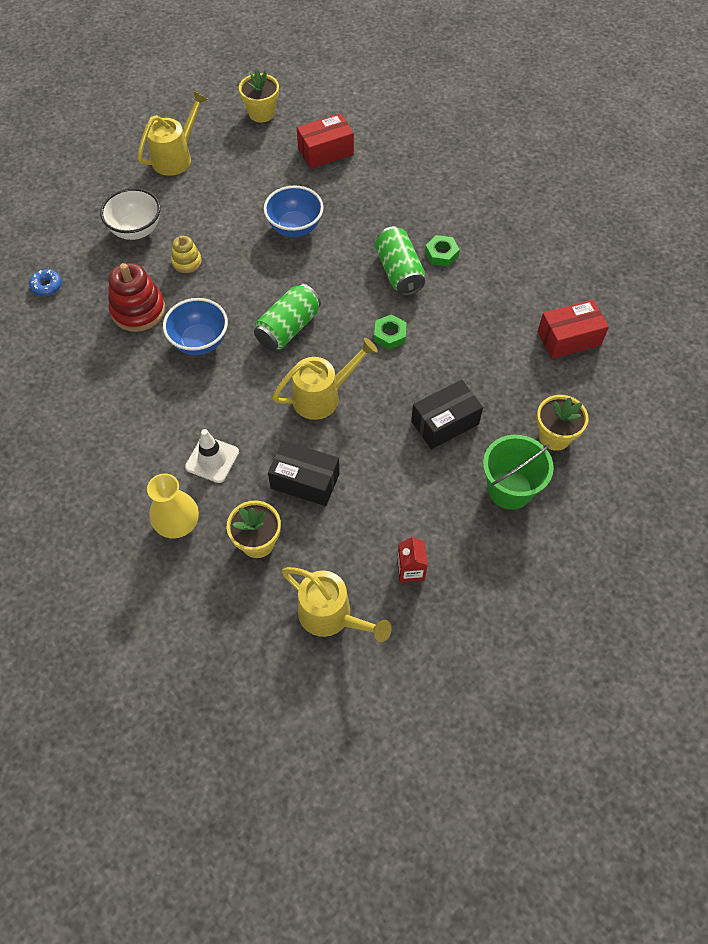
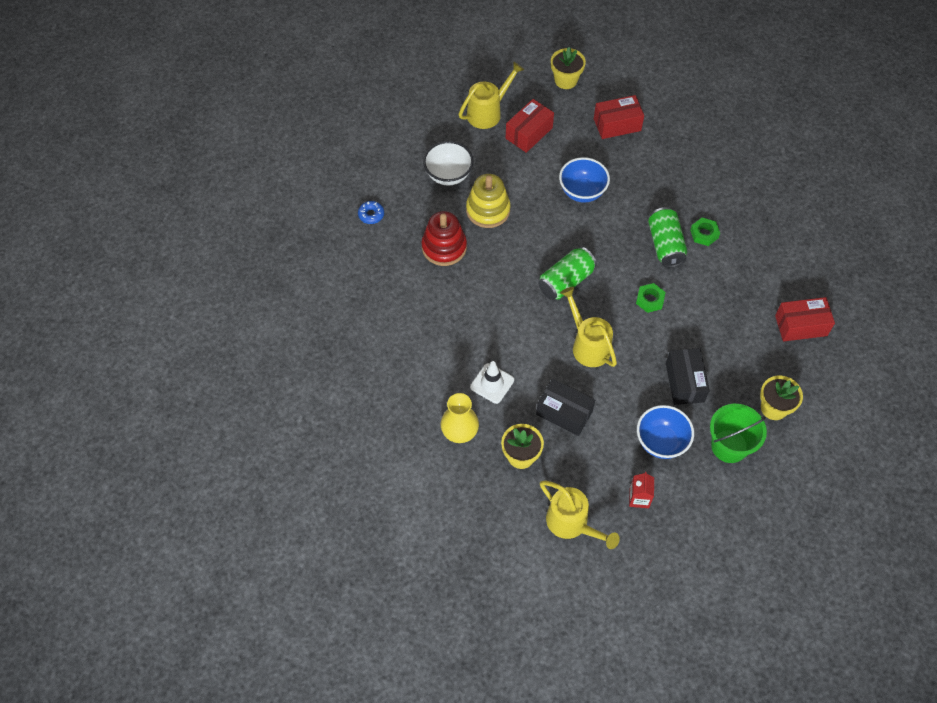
camera: 10 degrees right, 0 degrees up
(187, 262) = (488, 210): yellow stacking toy -> yellow stacking toy, size x1.78
(199, 342) = (492, 282): blue bowl -> blue bowl (661, 442)
(226, 173) = (529, 133): none -> red box
(323, 396) = (587, 344): yellow watering can -> yellow watering can turned 105 degrees counterclockwise
(445, 423) = (684, 382): black box -> black box turned 75 degrees counterclockwise

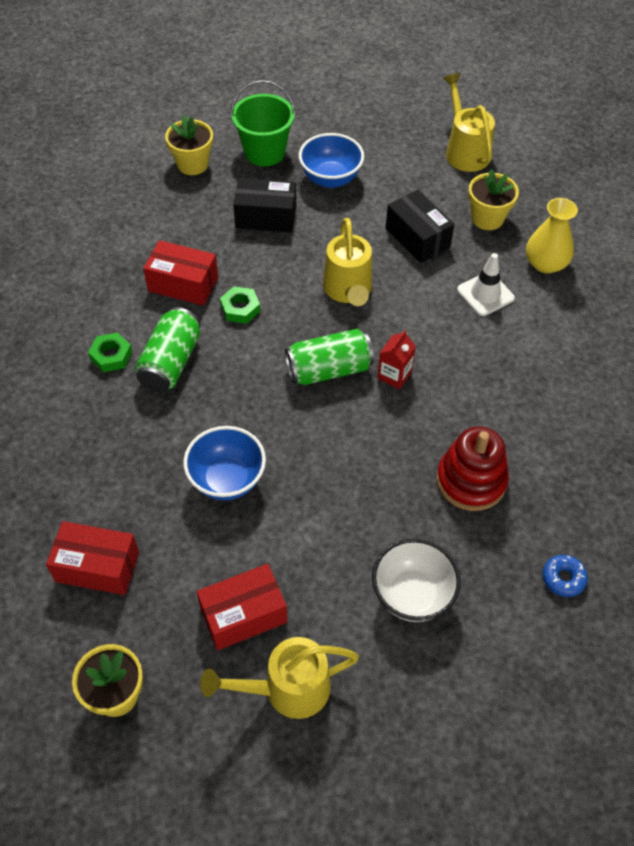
camera: 155 degrees left, 5 degrees down
(488, 210) = (380, 510): yellow stacking toy -> none
(639, 498) = (385, 146): red carton -> red carton (394, 375)
(684, 382) = (266, 217): black box -> black box turned 75 degrees clockwise
(801, 325) = (94, 219): red box -> red box (183, 284)

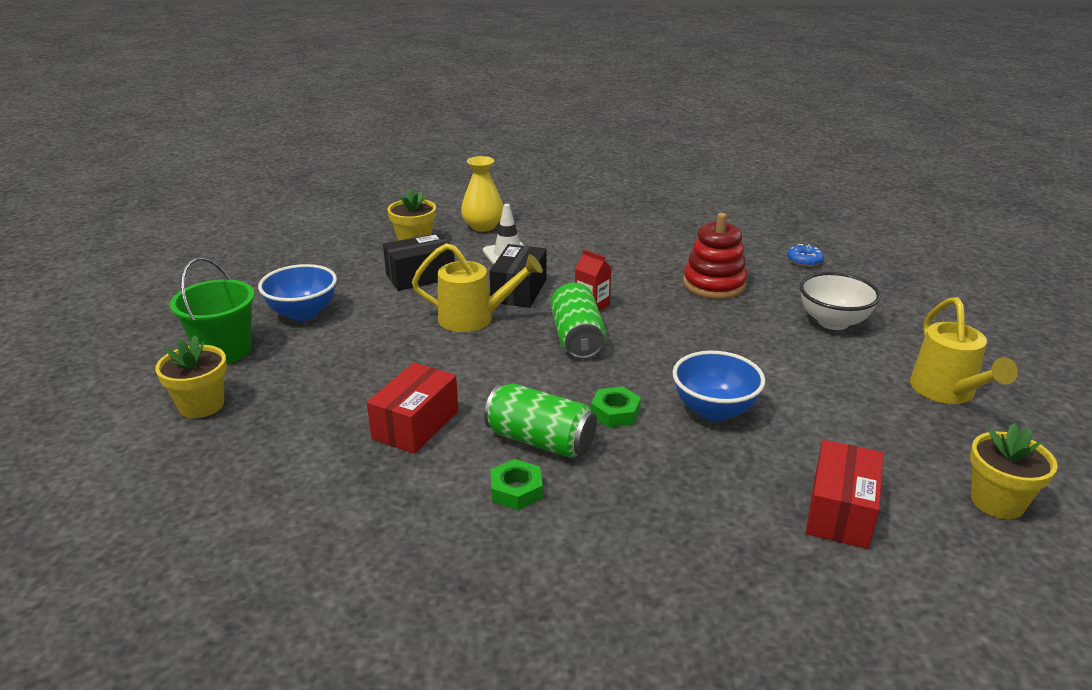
camera: 80 degrees left, 25 degrees down
(240, 308) = (473, 385): green nut -> green nut (615, 412)
(243, 615) = (876, 411): red box -> none
(266, 217) = (336, 358): black box -> black box (519, 290)
(465, 150) = (316, 242): yellow watering can -> none

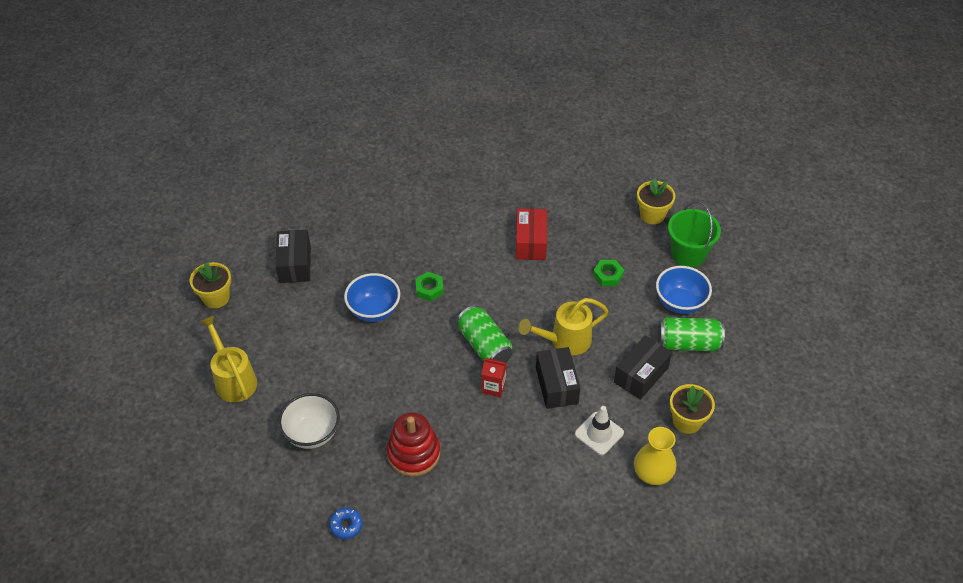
camera: 155 degrees right, 20 degrees up
(516, 490) = (453, 223): green nut -> green nut (608, 275)
(540, 441) = (459, 255): green can -> green can (688, 343)
(840, 512) = (295, 264): red box -> black box

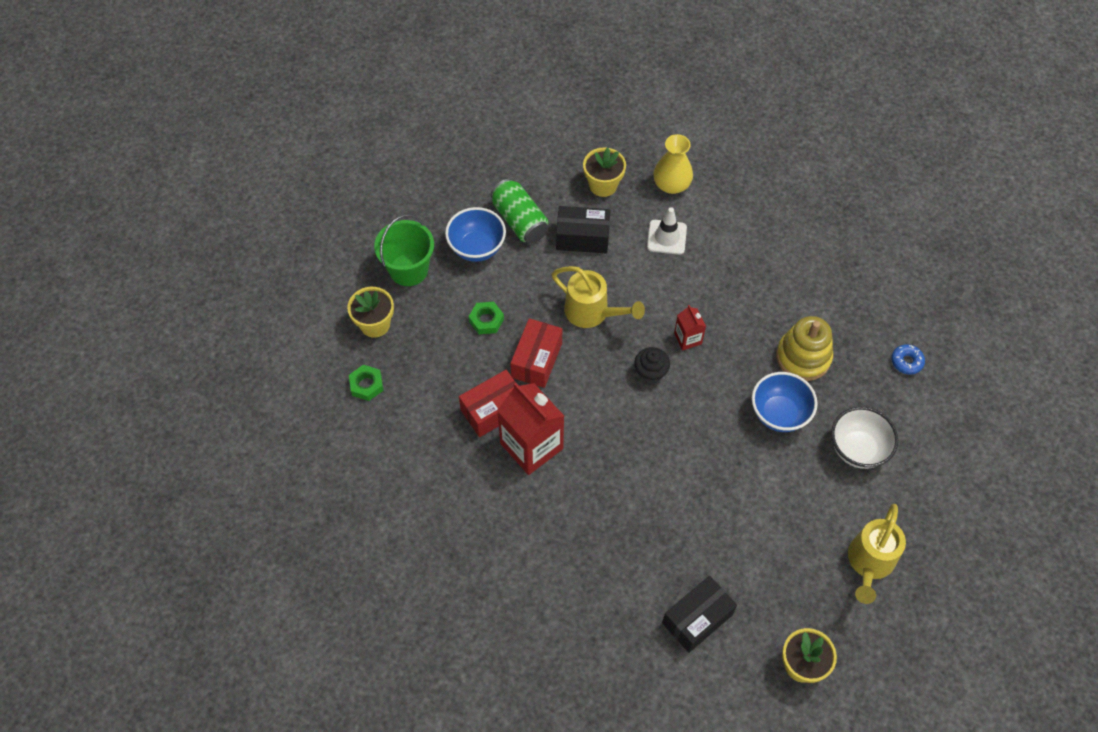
camera: 125 degrees left, 10 degrees up
(374, 311) = (690, 495): blue bowl -> blue bowl (779, 414)
(413, 453) = (803, 357): red stacking toy -> yellow stacking toy
(429, 289) = (624, 463): green nut -> green nut (366, 385)
(484, 345) = (650, 373): green can -> black cupcake
(486, 248) = (531, 446): none -> red carton
(550, 286) = (536, 360): none -> red box
(556, 385) = (645, 292): black box -> none

